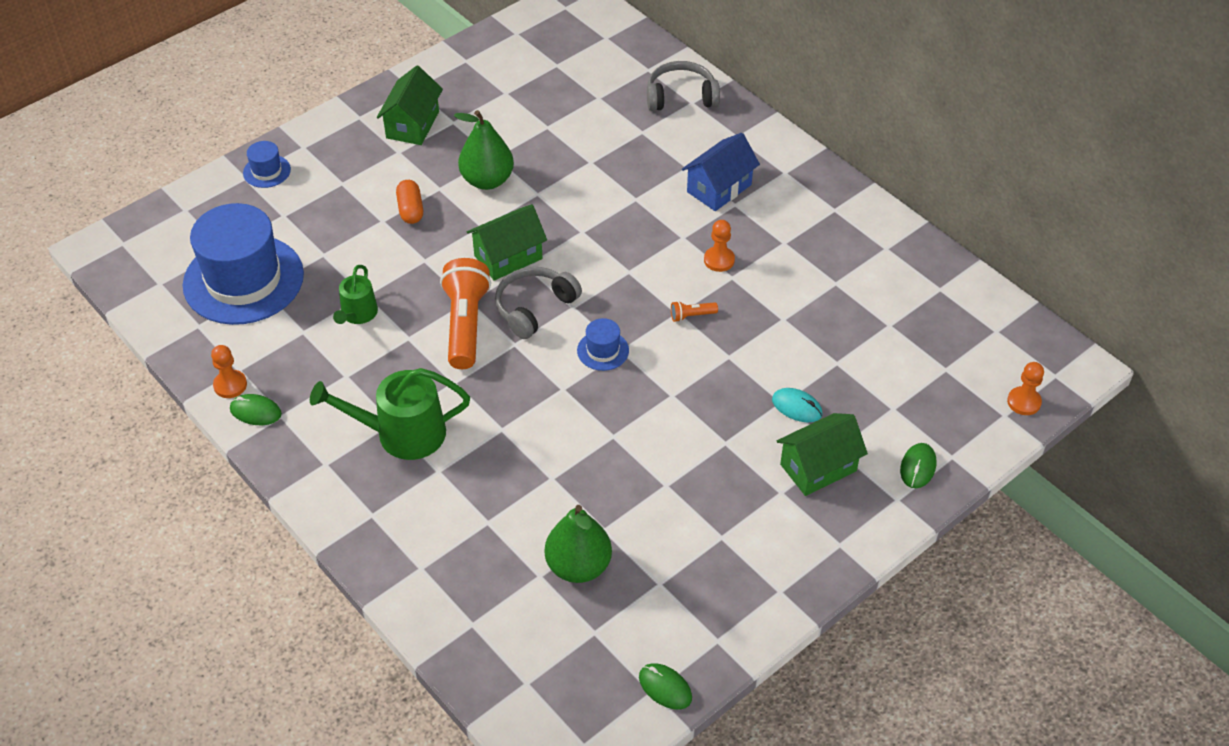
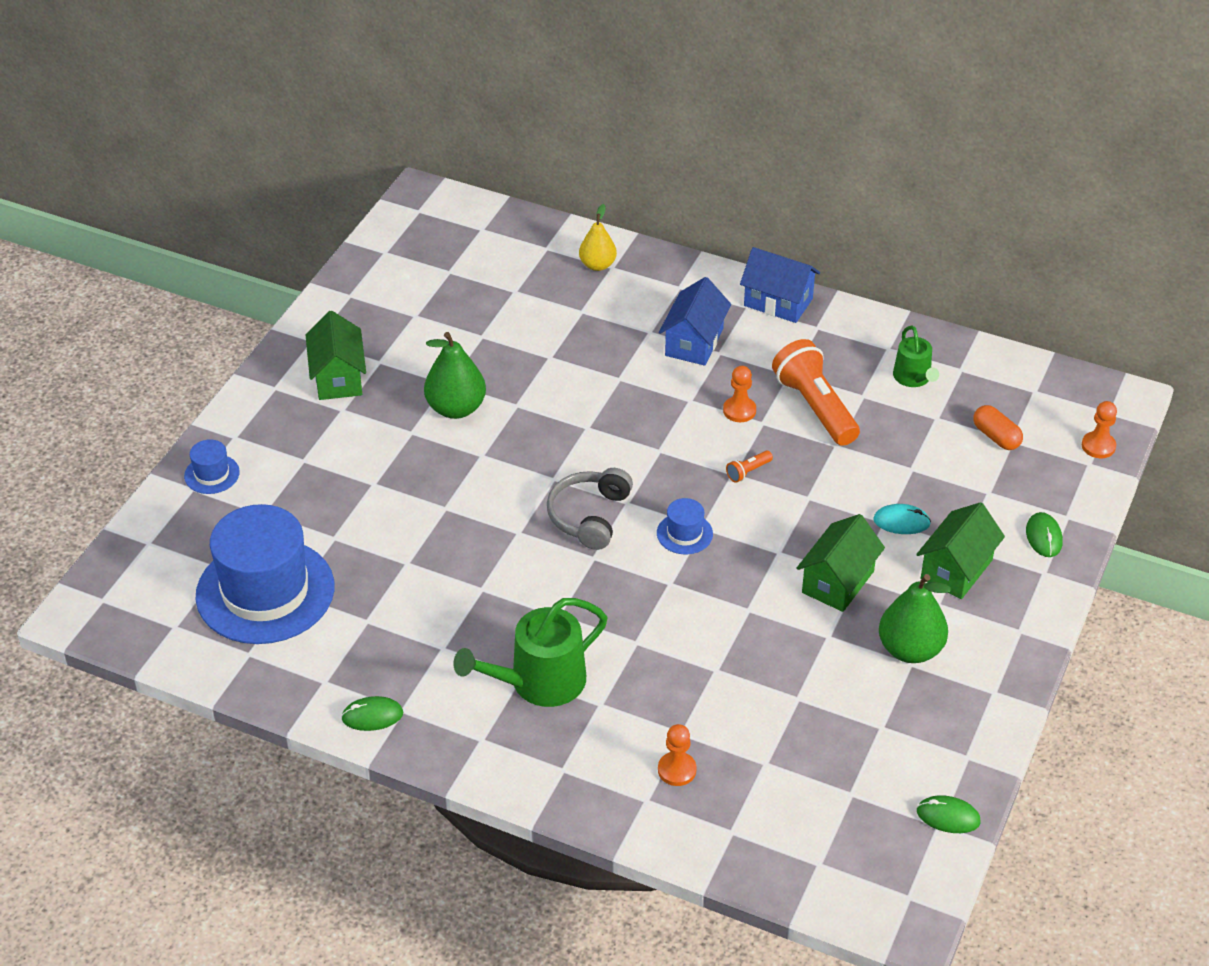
camera: 25 degrees left, 5 degrees down
(230, 385) = (326, 700): orange pawn -> orange pawn (677, 770)
(357, 314) = (412, 584): green watering can -> green watering can (913, 378)
(410, 210) = (396, 463): orange capsule -> orange capsule (996, 437)
(465, 325) = (531, 556): orange flashlight -> orange flashlight (815, 407)
(508, 257) = (529, 476): green house -> green house (838, 582)
(578, 566) = (796, 740): green pear -> green pear (910, 649)
(681, 97) = (597, 265): grey headphones -> yellow pear
(814, 176) = (778, 302): none -> blue house

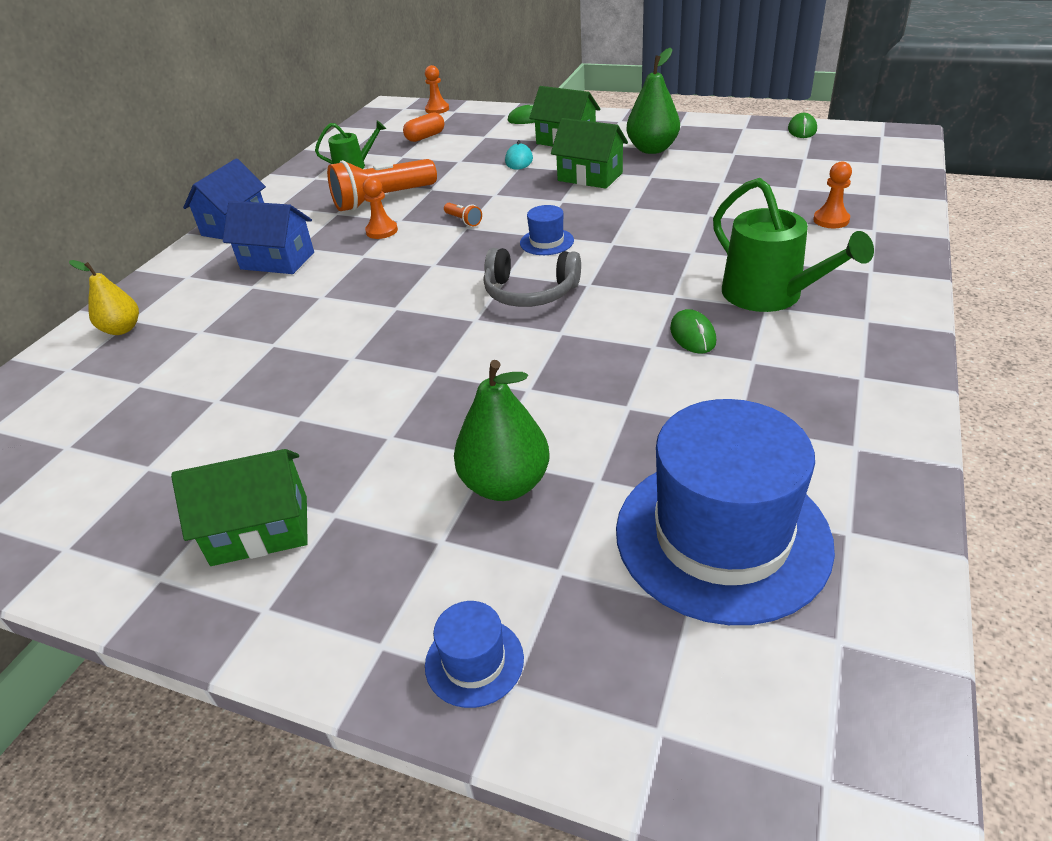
camera: 90 degrees left, 5 degrees down
(372, 716) = (885, 398): green mouse -> green mouse (692, 335)
(456, 408) = (349, 404): green pear -> green pear (505, 484)

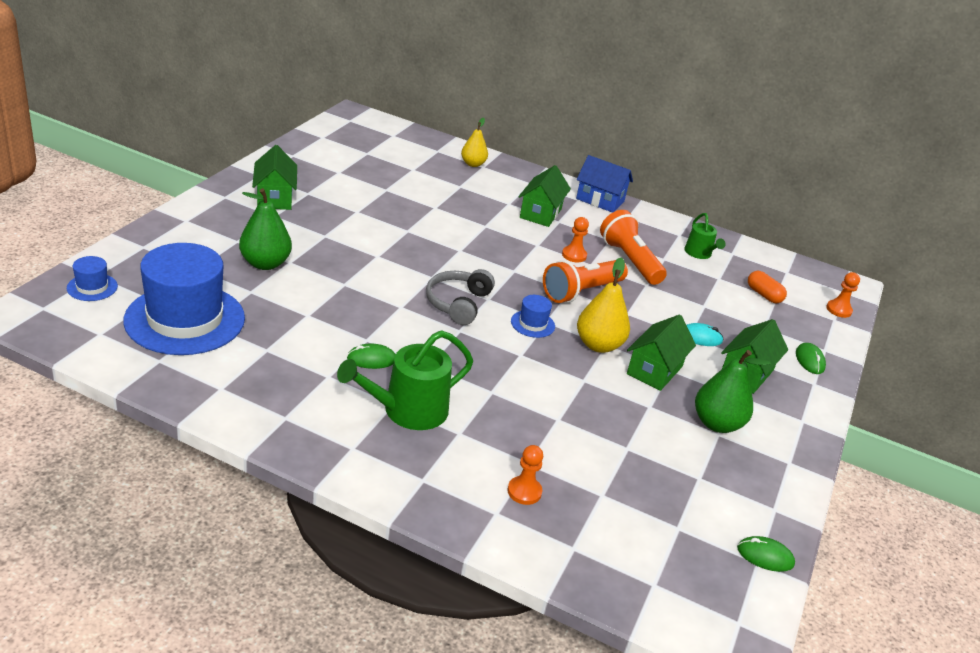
camera: 85 degrees right, 5 degrees down
(277, 261) = (540, 213): blue house -> green house
(463, 220) = (581, 292): orange flashlight -> orange flashlight, size x2.42
(474, 661) = (161, 240): blue hat -> blue hat (92, 287)
(565, 204) = (598, 345): none -> yellow pear

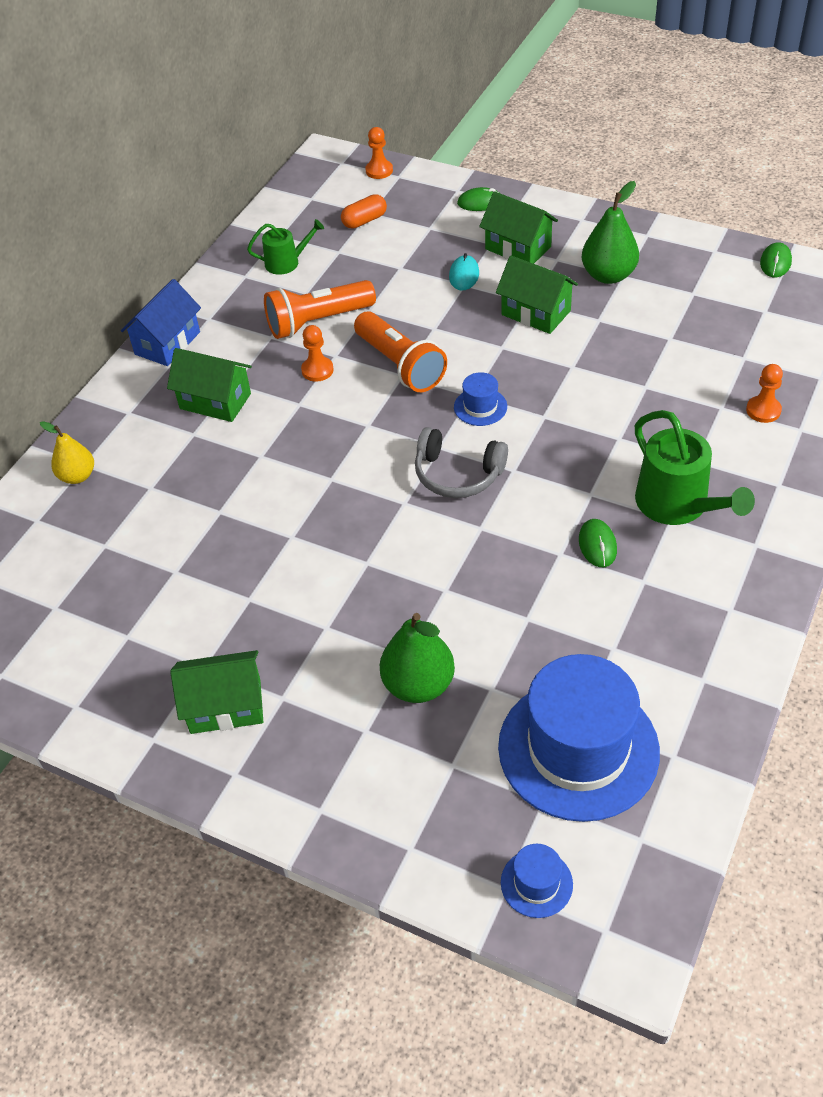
camera: 80 degrees left, 15 degrees up
(598, 345) = (504, 353): yellow pear -> none

